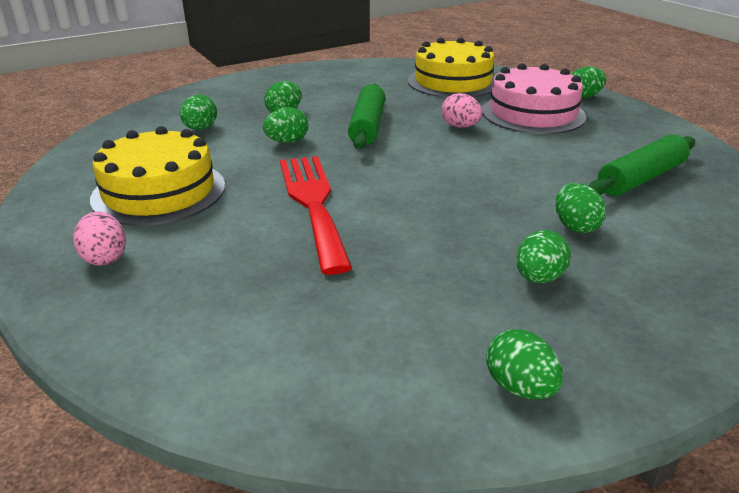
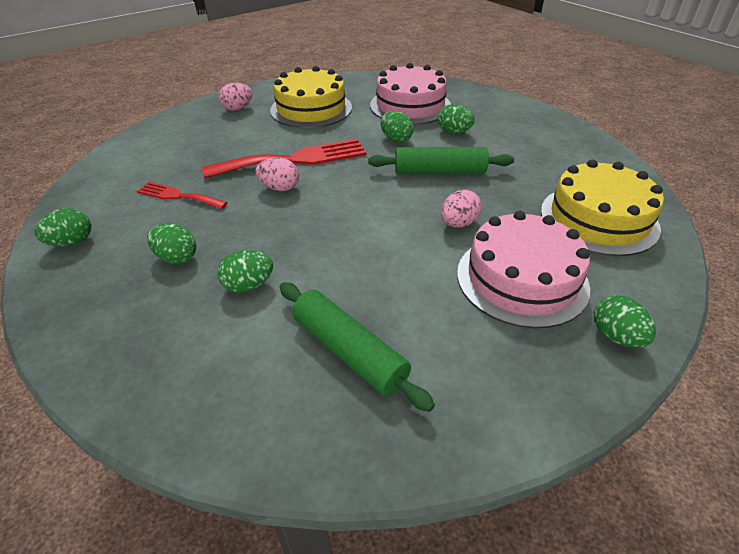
camera: 85 degrees right, 10 degrees up
(200, 129) = (410, 105): green egg -> pink cake
(384, 212) = (280, 188): none -> pink egg
(392, 293) = (178, 196): none -> red fork

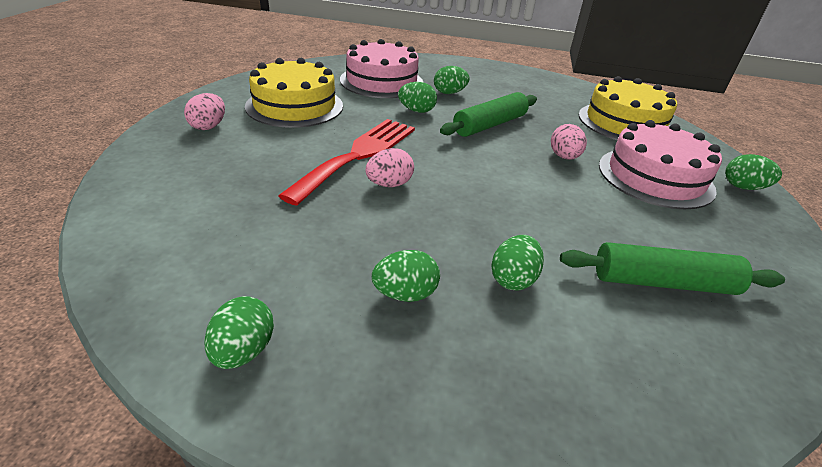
camera: 45 degrees left, 5 degrees down
(178, 196) = (295, 235): red fork -> none

